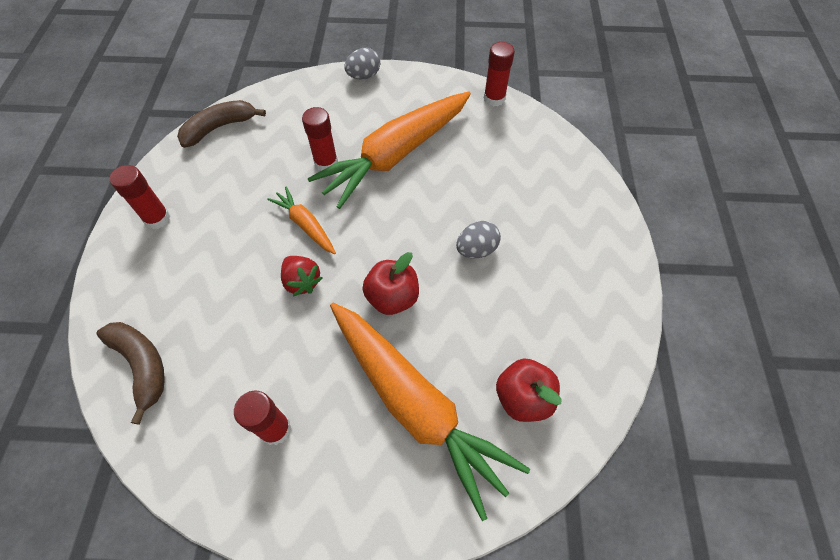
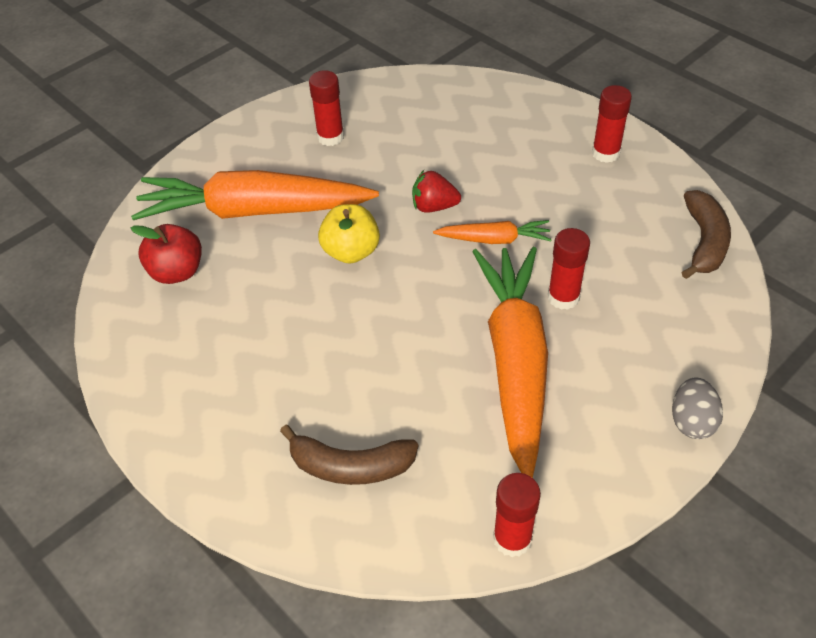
camera: 135 degrees right, 10 degrees down
(142, 366) = (458, 98): brown banana -> brown banana (350, 466)
(392, 298) = (351, 251): red apple -> yellow apple
(476, 250) = (325, 342): grey egg -> none

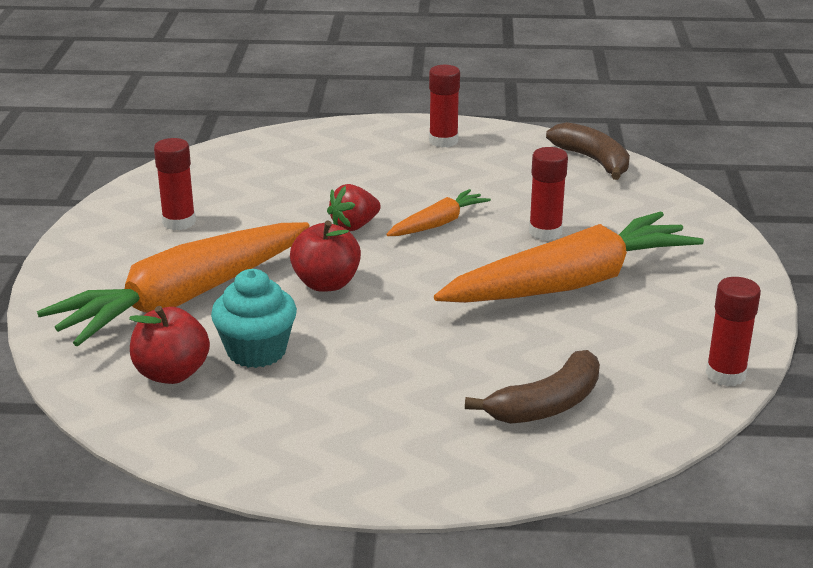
camera: 45 degrees left, 20 degrees down
(241, 285) = (256, 351): none -> turquoise cupcake
(351, 251) = (326, 283): yellow apple -> red apple
(515, 362) = (570, 283): orange carrot -> orange carrot turned 105 degrees clockwise
(691, 421) = (734, 254): grey egg -> none

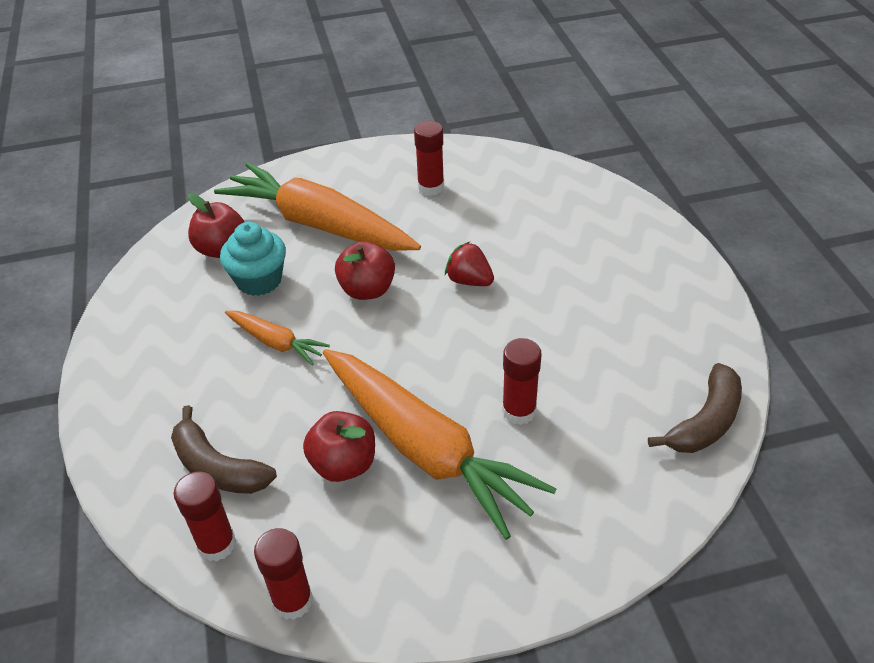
camera: 75 degrees right, 15 degrees up
(438, 224) = (499, 331): orange carrot -> orange carrot (276, 342)
(443, 141) = (673, 296): red glue stick -> red glue stick (217, 544)
(572, 329) = (343, 464): none -> red apple

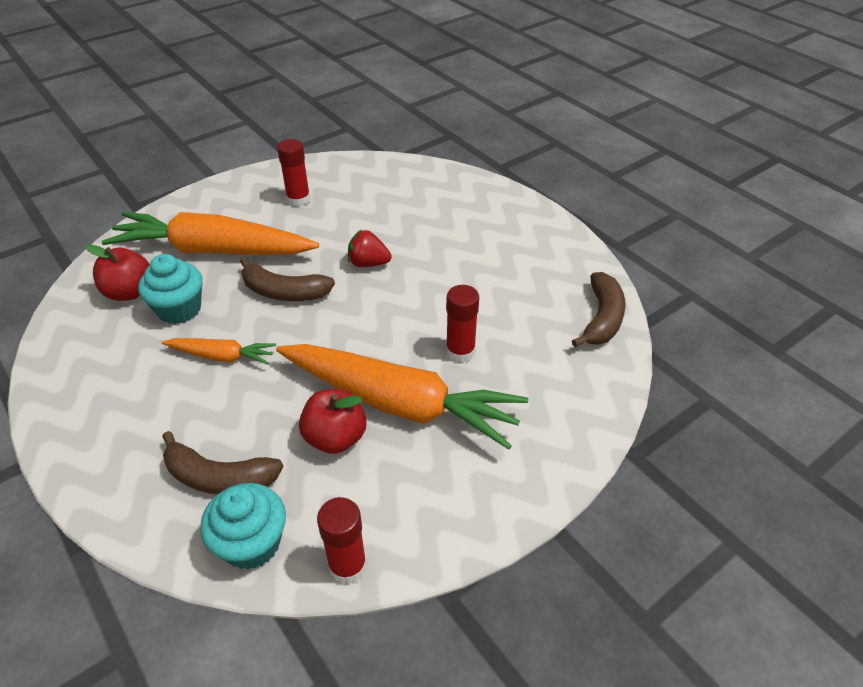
camera: 25 degrees left, 0 degrees up
(217, 544) = (252, 543): red glue stick -> turquoise cupcake
(367, 290) = (284, 292): red apple -> brown banana

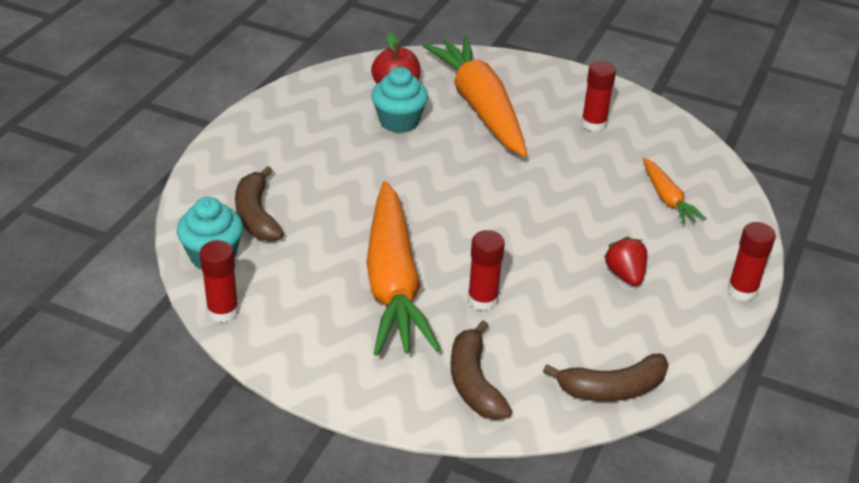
camera: 60 degrees right, 5 degrees down
(222, 356) = (368, 165): orange carrot -> orange carrot (667, 198)
(284, 292) = (465, 167): brown banana -> brown banana (474, 382)
(335, 438) = (332, 260): red apple -> none
(368, 263) = (546, 201): red strawberry -> red strawberry (625, 275)
(536, 211) = (742, 290): none -> red glue stick

